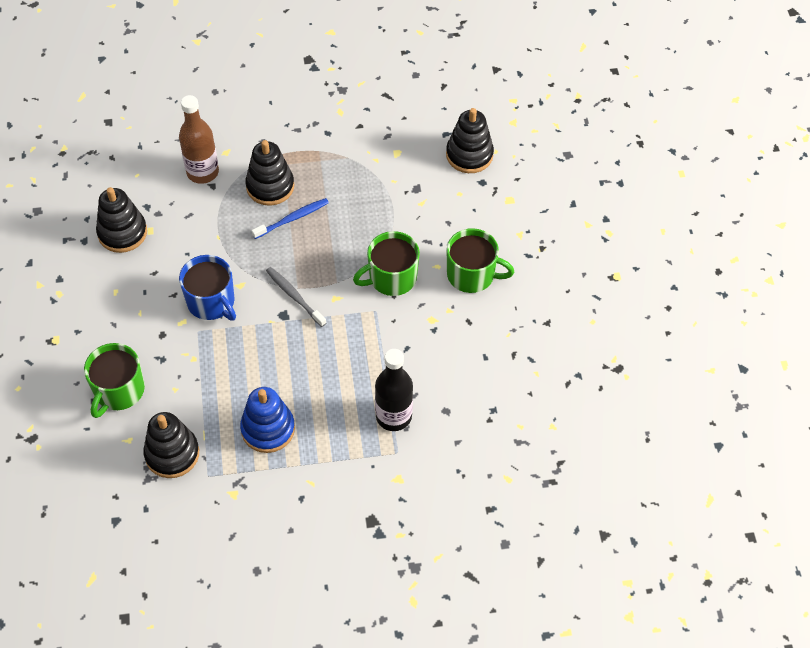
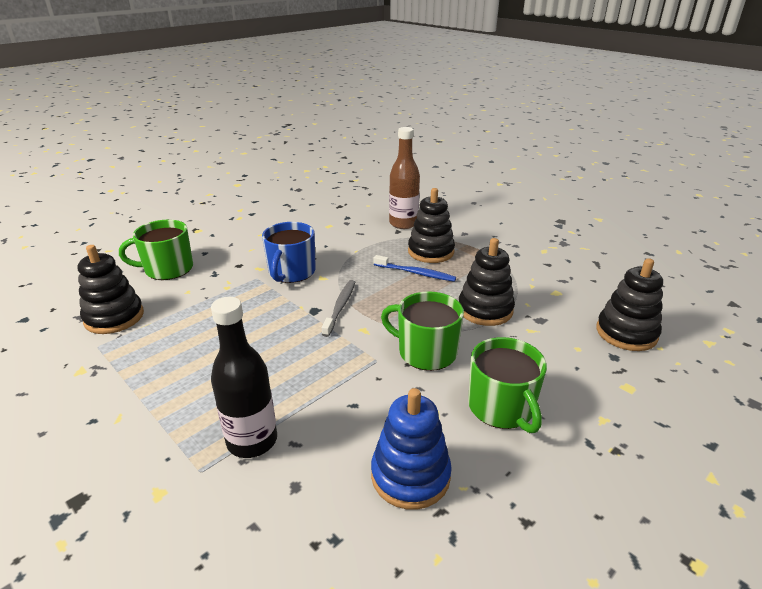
camera: 55 degrees right, 25 degrees down
(122, 233) = (314, 218): black stacking toy -> black stacking toy (485, 310)
(268, 429) = (175, 357): blue stacking toy -> blue stacking toy (410, 475)

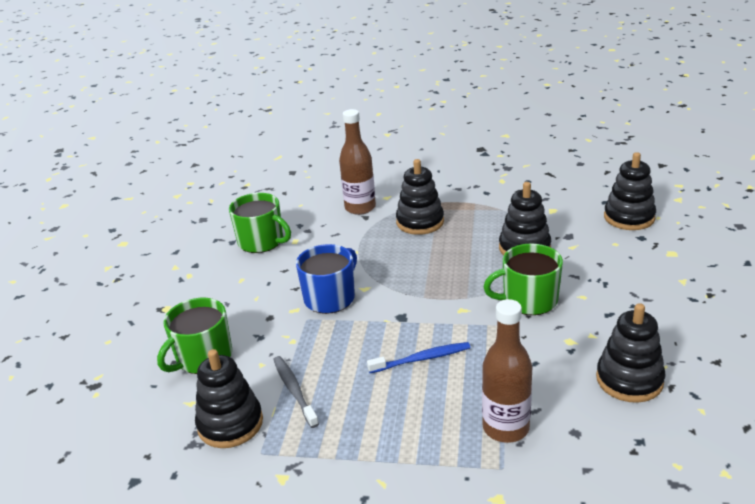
camera: 35 degrees left, 0 degrees up
(252, 441) = (505, 428): black bottle -> brown bottle
(291, 272) = (330, 298): blue mug -> blue mug turned 120 degrees counterclockwise
(340, 307) = (418, 303): grey toothbrush -> grey toothbrush (294, 390)
(410, 475) = (629, 380): blue stacking toy -> black stacking toy
(416, 273) = (434, 245): blue toothbrush -> blue toothbrush (422, 359)
(501, 407) = (623, 308): green mug -> green mug (262, 241)

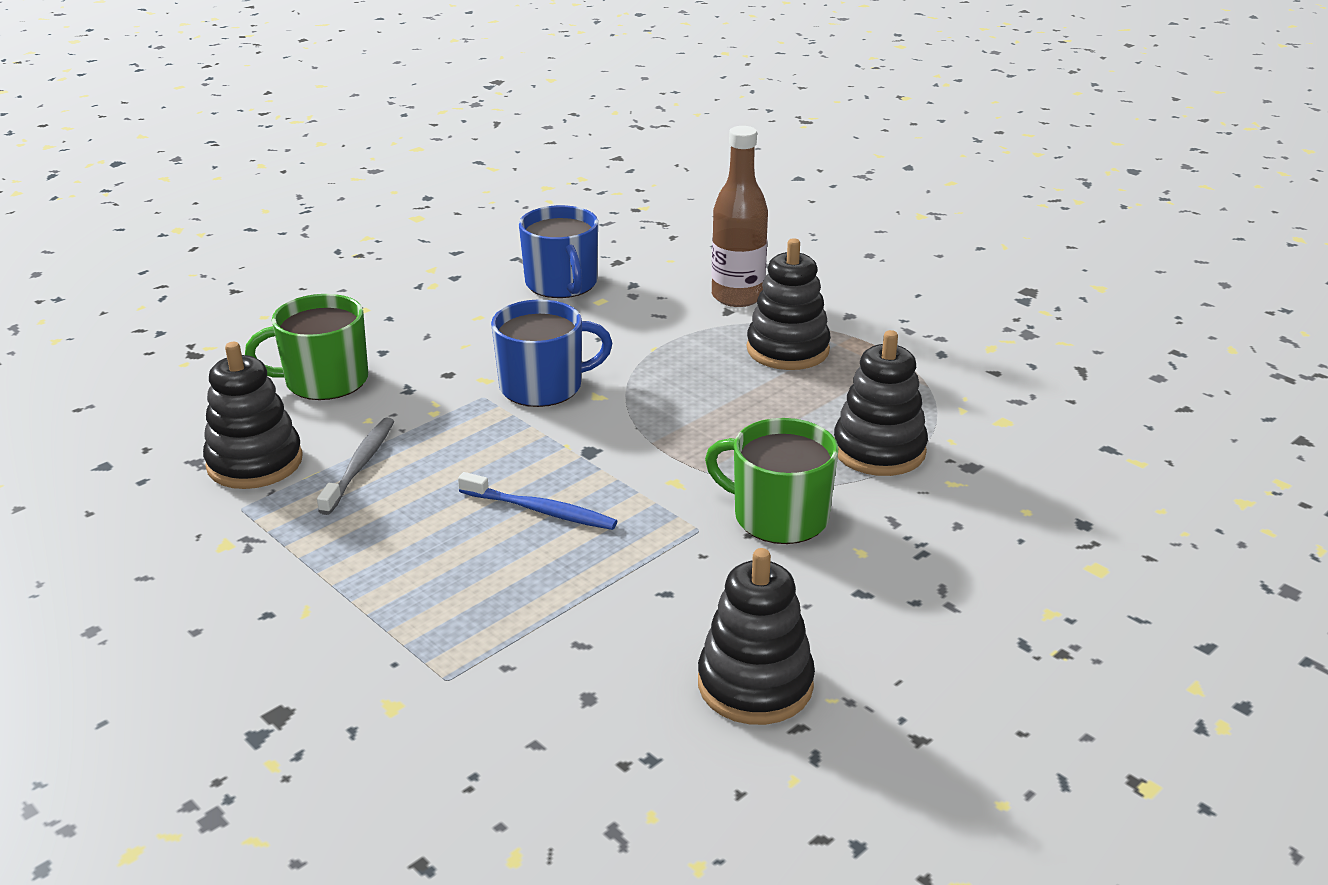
camera: 35 degrees right, 0 degrees up
(262, 241) = (562, 284): green mug -> blue mug
(505, 428) = (516, 641): brown bottle -> none
(629, 217) = (1110, 487): black stacking toy -> none

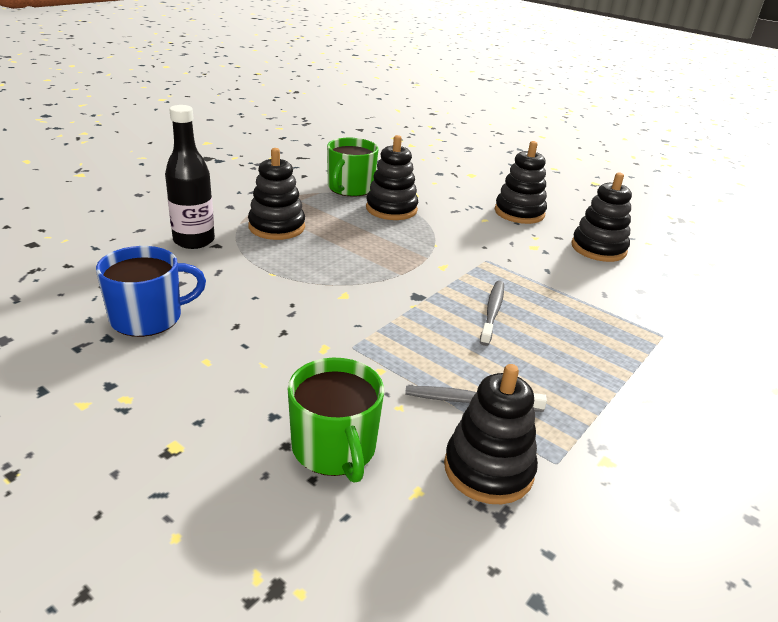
camera: 100 degrees left, 0 degrees up
(540, 510) = (492, 312): blue toothbrush -> grey toothbrush
(543, 386) = (333, 319): blue mug -> none
(737, 296) = (194, 241): brown bottle -> black bottle
(778, 516) = (464, 238): green mug -> green mug (350, 188)
(906, 604) = (519, 213): none -> black stacking toy

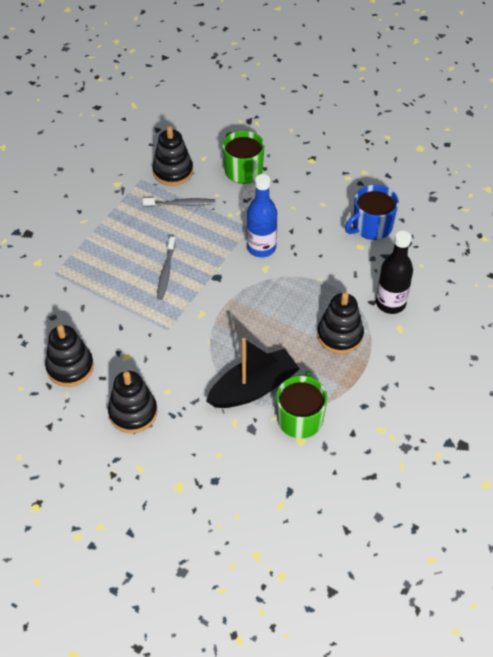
camera: 175 degrees right, 20 degrees up
(341, 318) = (261, 248): none -> blue bottle
(391, 209) = (253, 388): black stacking toy -> black boat

